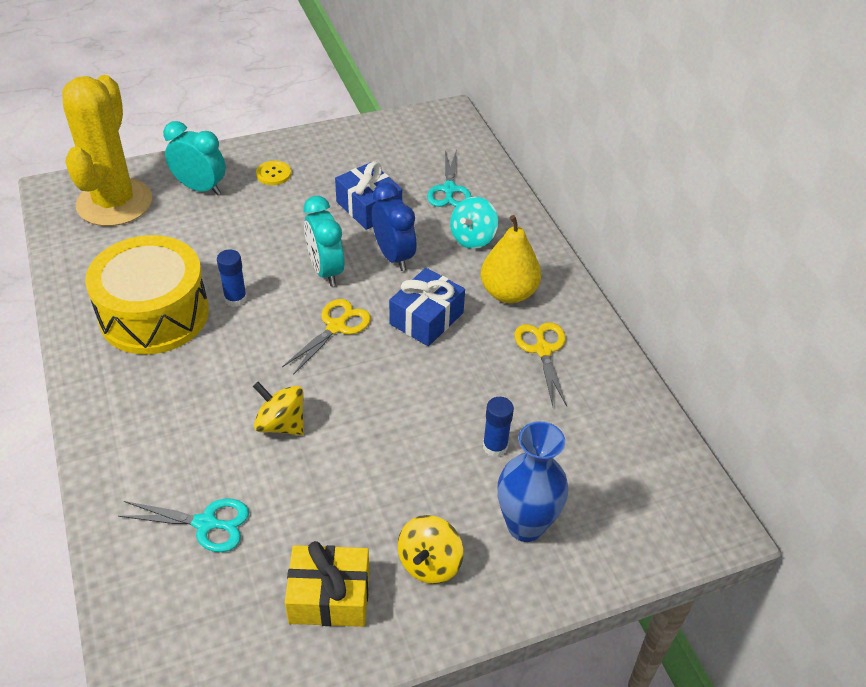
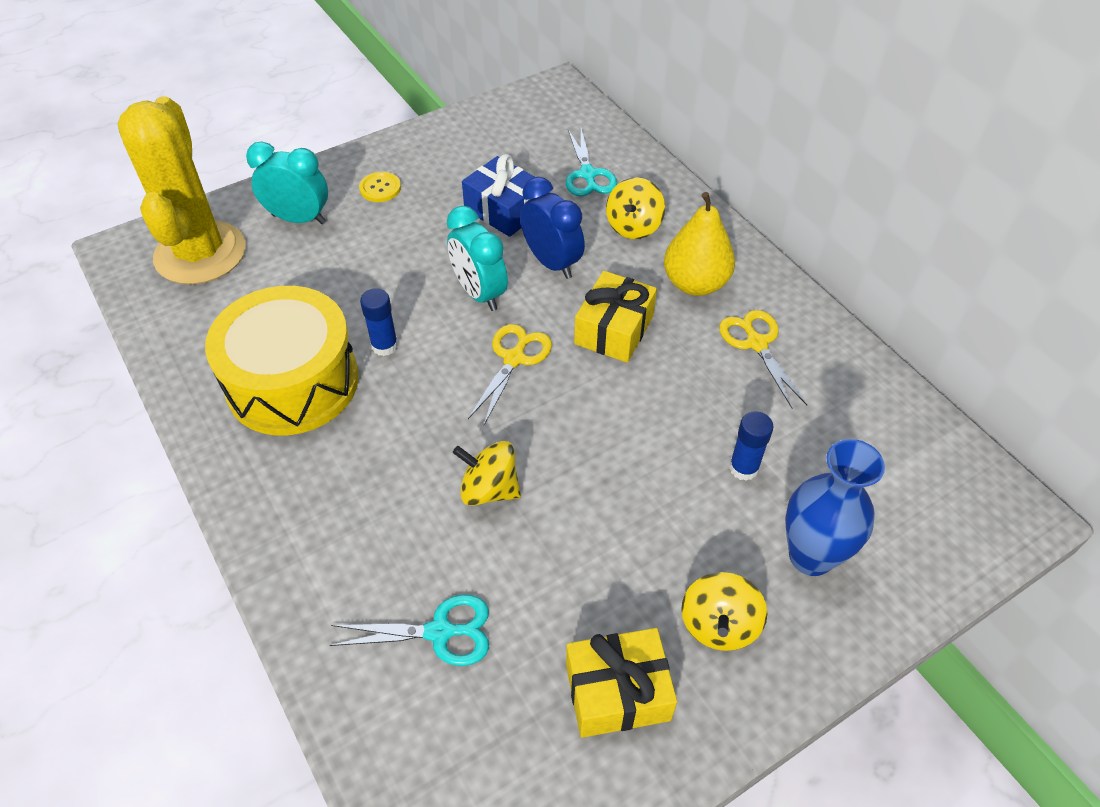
camera: 10 degrees left, 5 degrees up
(426, 318) = (614, 330): blue gift -> yellow gift
(473, 238) = (633, 226): turquoise spinning top -> yellow spinning top

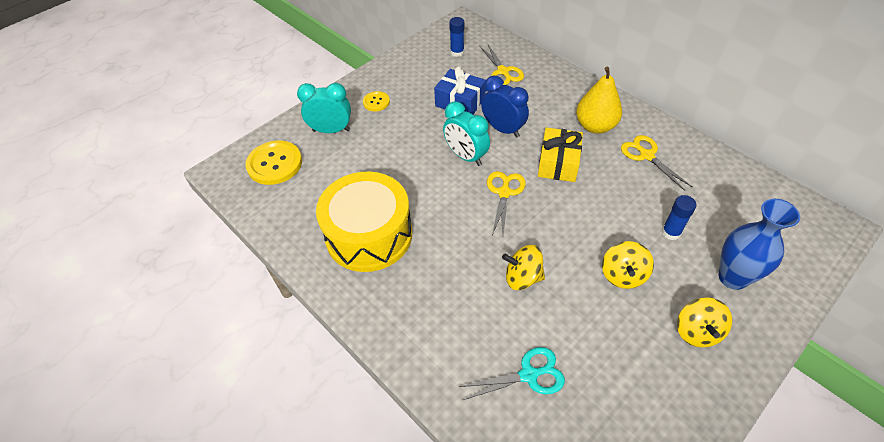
camera: 10 degrees left, 0 degrees up
(200, 253) = (274, 164): yellow cactus -> yellow button
(384, 346) = (419, 200): blue glue stick -> blue glue stick (457, 52)
(588, 174) = (503, 71): turquoise scissors -> yellow scissors
(617, 692) = (654, 387): yellow gift -> none
(633, 226) = (544, 98): yellow spinning top -> yellow spinning top (623, 275)

